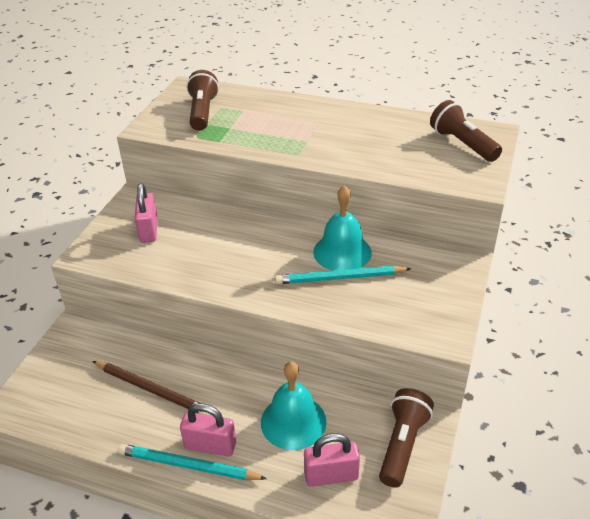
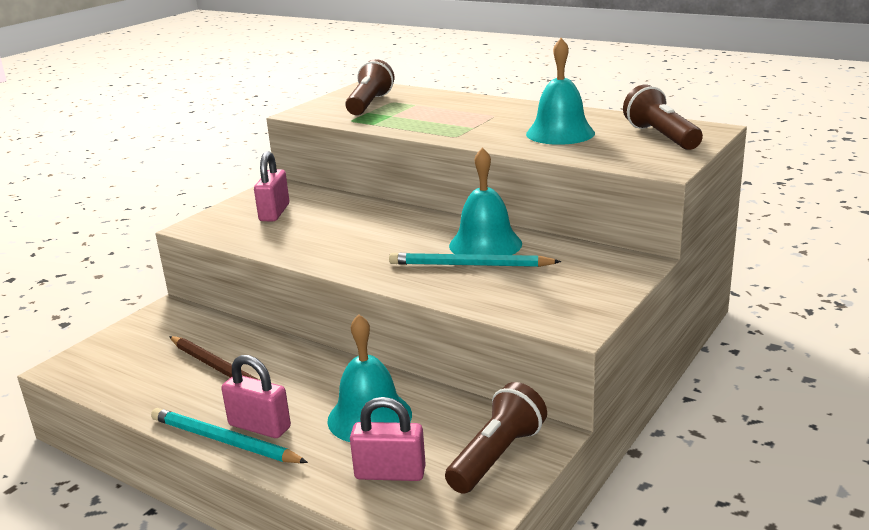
camera: 15 degrees right, 15 degrees down
(382, 144) = (560, 133): none -> turquoise bell

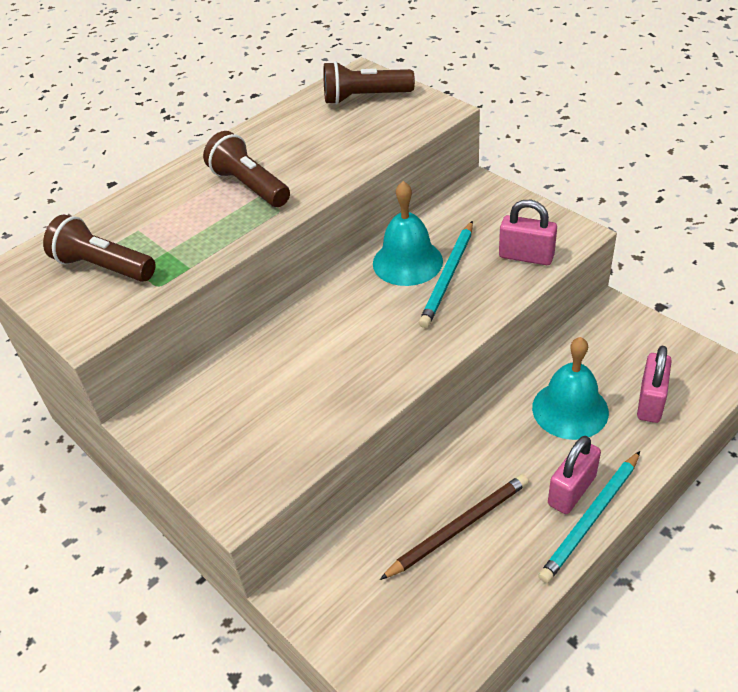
camera: 75 degrees left, 20 degrees up
(274, 212) = (237, 421): pink padlock -> pink padlock (526, 256)
(497, 456) = (634, 338): brown flashlight -> brown flashlight (249, 186)
(560, 133) = (318, 146): turquoise bell -> none

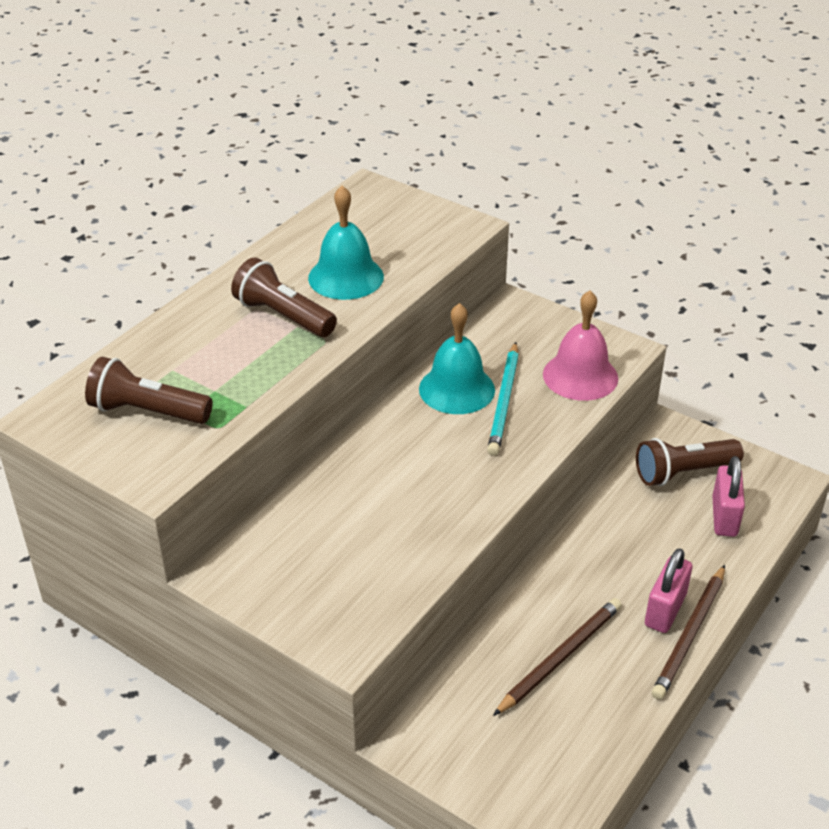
camera: 15 degrees left, 5 degrees down
(365, 97) = (381, 214): brown flashlight -> brown flashlight (683, 472)
(526, 256) = (580, 376): pink padlock -> pink bell
(570, 409) = (646, 531): turquoise bell -> turquoise bell (346, 277)
(591, 518) = (690, 635): turquoise pencil -> brown pencil

